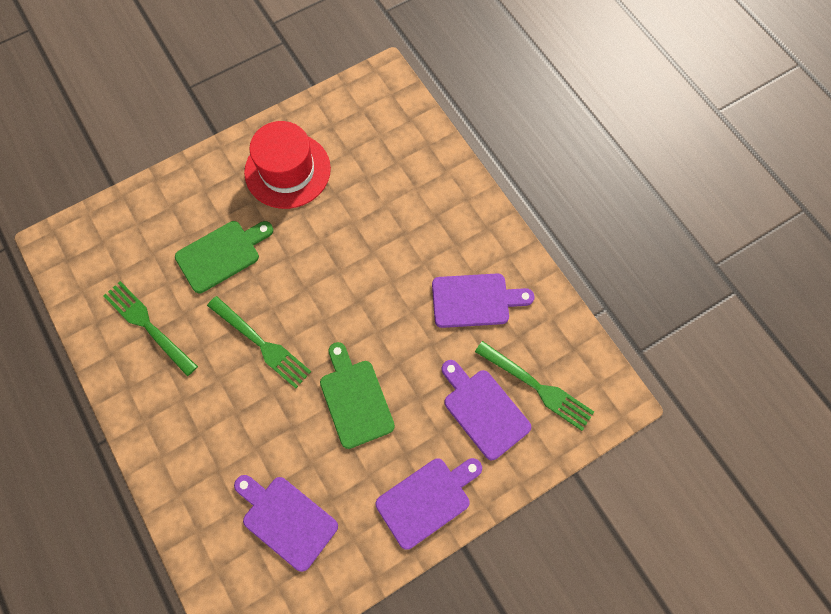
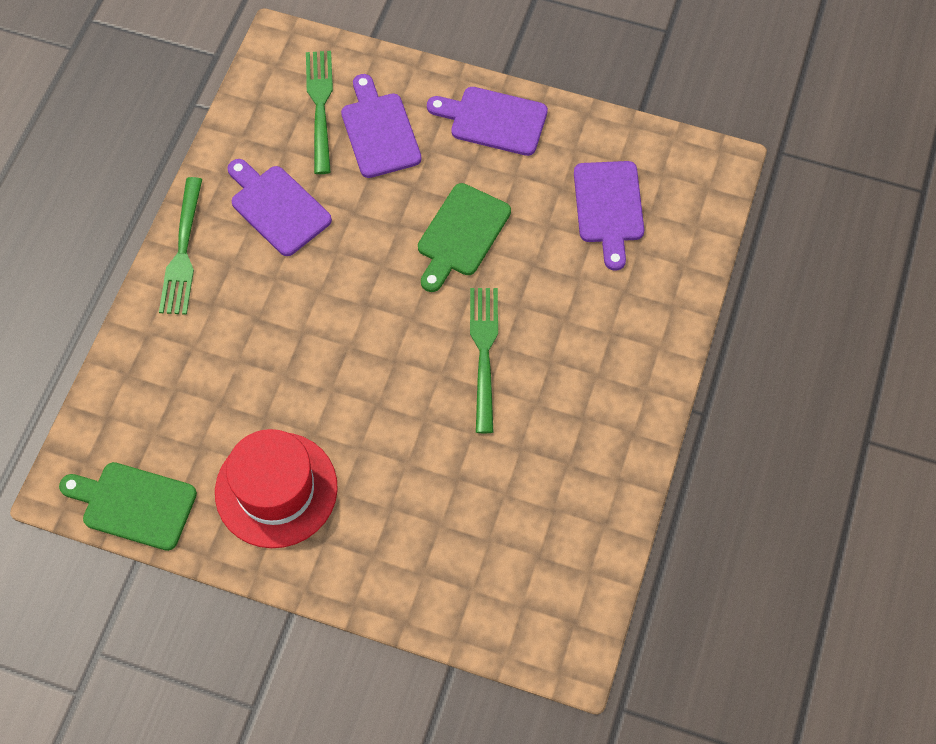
camera: 130 degrees left, 5 degrees down
(148, 325) = (562, 471): green fork -> green fork (183, 251)
(221, 254) = (429, 470): green cutting board -> green cutting board (134, 505)
(483, 410) = (379, 131): purple cutting board -> purple cutting board turned 150 degrees clockwise

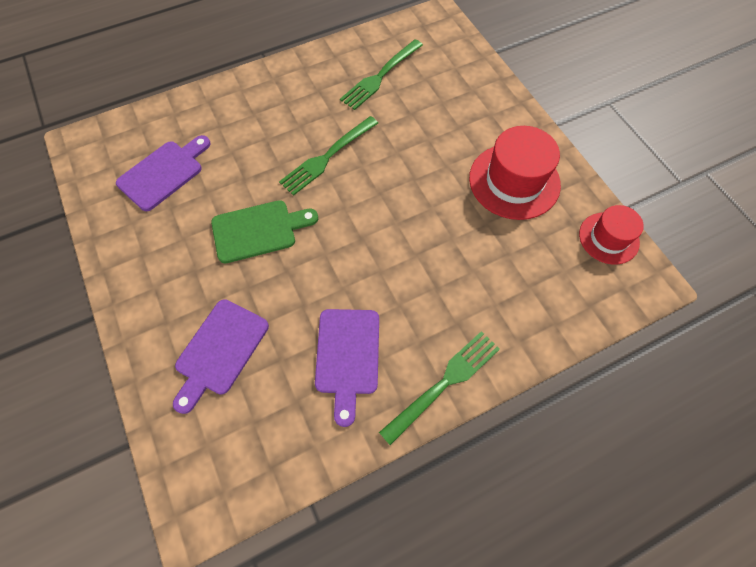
camera: 135 degrees left, 0 degrees up
(134, 505) = (608, 238): green cutting board -> red hat
(320, 106) = (233, 414): green fork -> green fork (380, 76)
(493, 120) = (146, 286): purple cutting board -> none

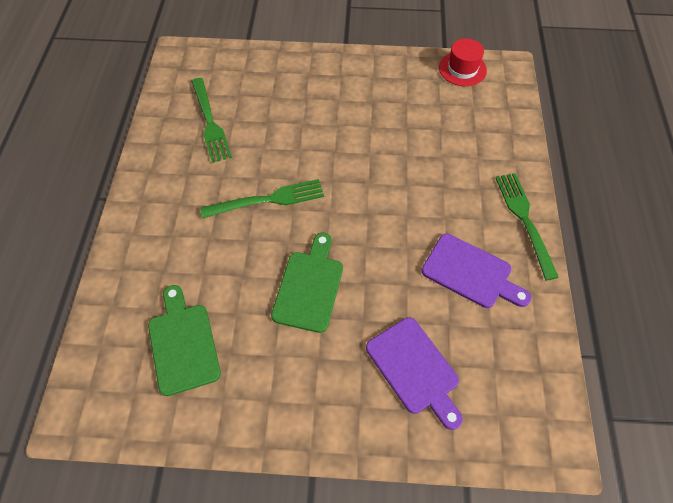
camera: 60 degrees left, 5 degrees down
(163, 173) = (183, 344): purple cutting board -> green cutting board
(327, 157) = (268, 200): green fork -> green fork turned 90 degrees counterclockwise
(514, 181) = (381, 93): red hat -> none

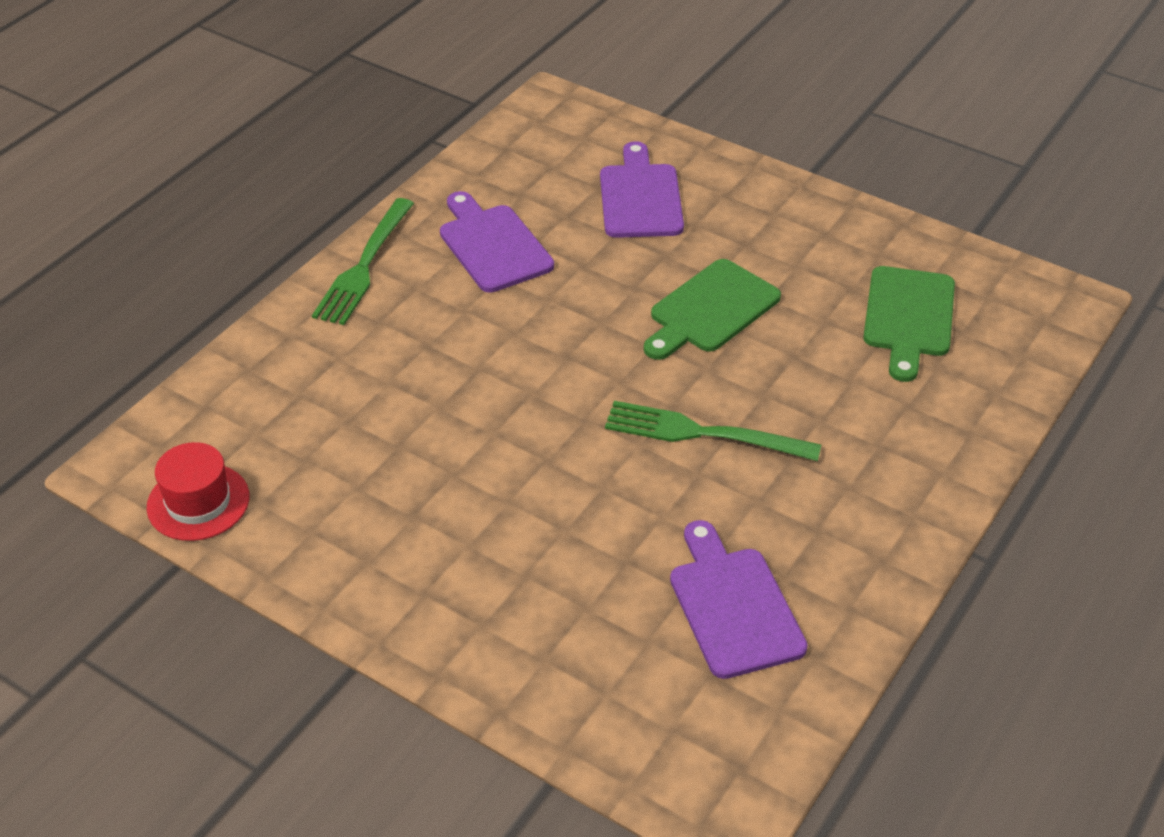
camera: 150 degrees left, 15 degrees down
(210, 122) = (733, 606): green fork -> purple cutting board

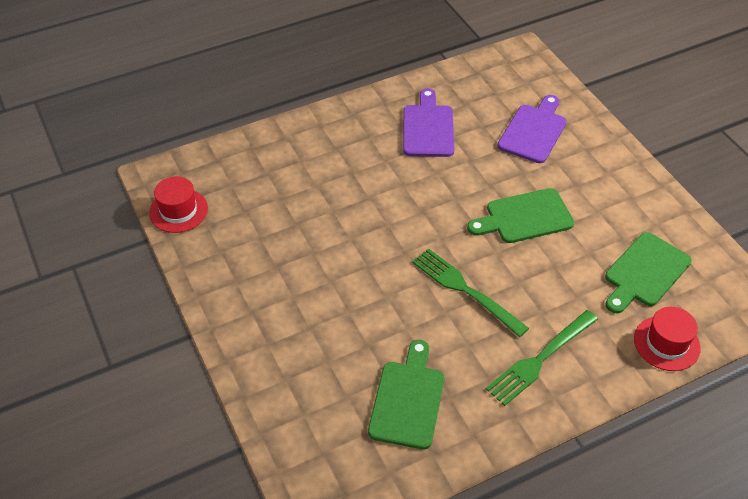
camera: 30 degrees right, 5 degrees up
(364, 265) = (351, 113): green fork -> green fork (540, 359)
(733, 606) = (407, 400): purple cutting board -> green cutting board
(996, 390) = (666, 343): none -> red hat

